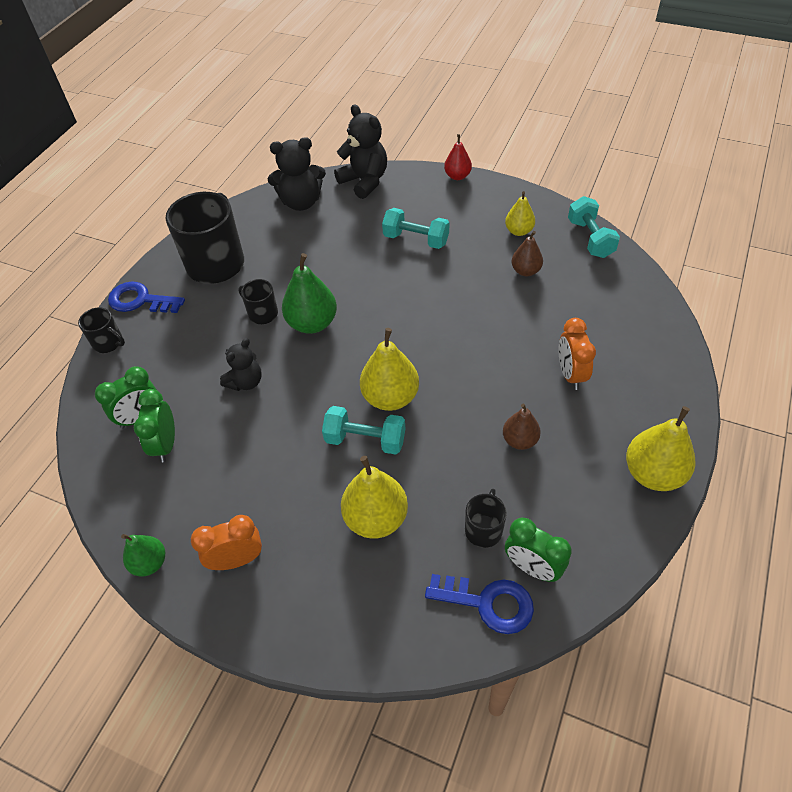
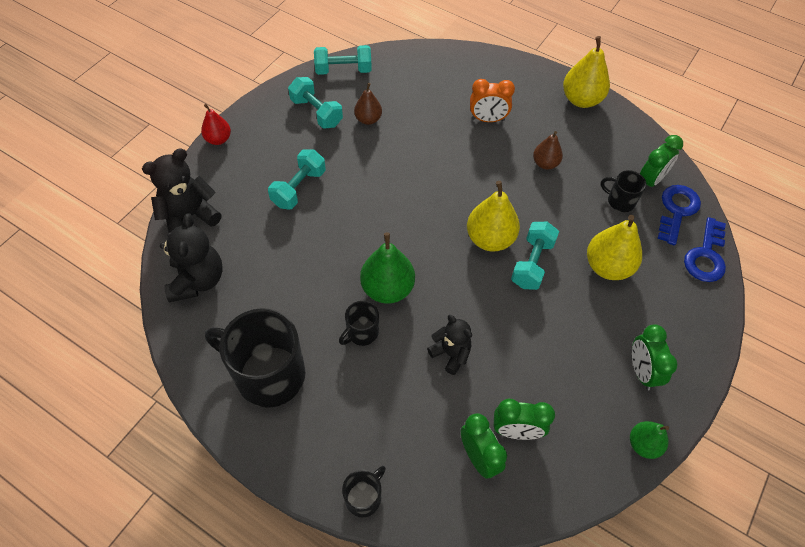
camera: 85 degrees left, 5 degrees up
(140, 300) = (303, 462): blue key -> blue key (706, 256)
(237, 559) = (641, 371): orange clock -> green clock
(518, 231) = (316, 112): yellow pear -> turquoise dumbbell

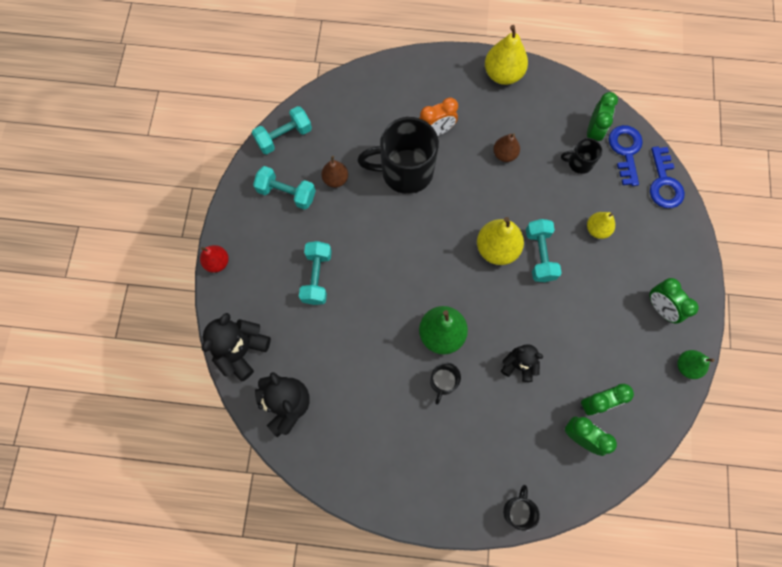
camera: 25 degrees left, 15 degrees up
(268, 374) = (392, 454): black mug -> black mug (405, 171)
(607, 267) = (597, 229): yellow pear -> yellow pear, size x0.60

